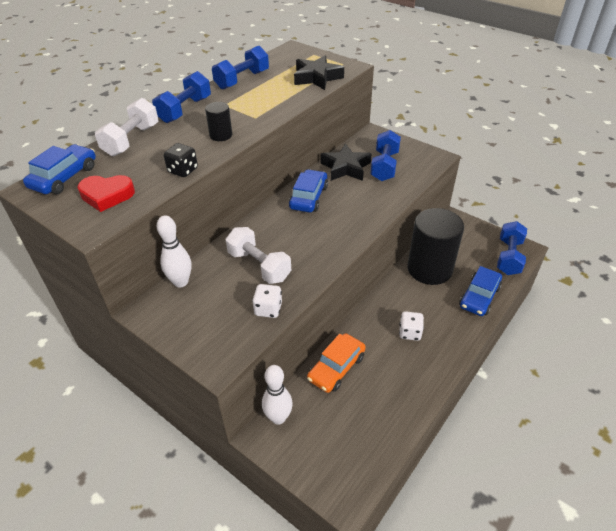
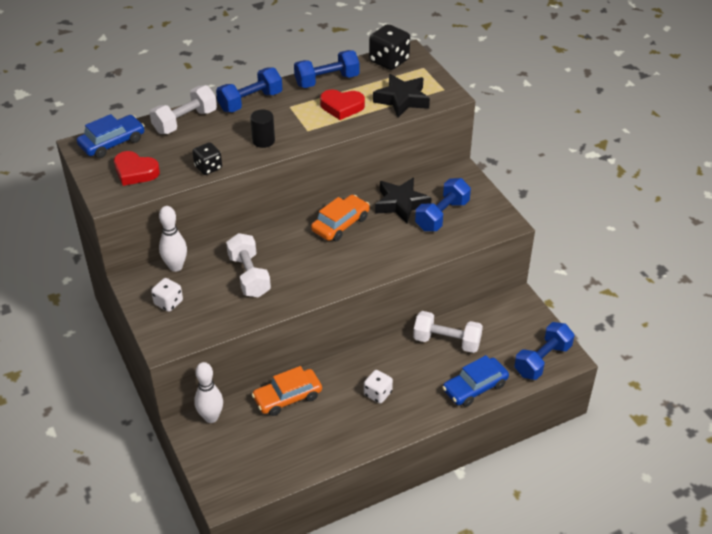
camera: 25 degrees right, 0 degrees up
(268, 309) = (231, 316): white dice -> white dice (168, 303)
(271, 94) = (342, 107): none -> red heart
(282, 56) = (389, 61): none -> black dice
(308, 197) = (340, 224): blue car -> orange car
(429, 269) = (446, 341): black cylinder -> white dumbbell

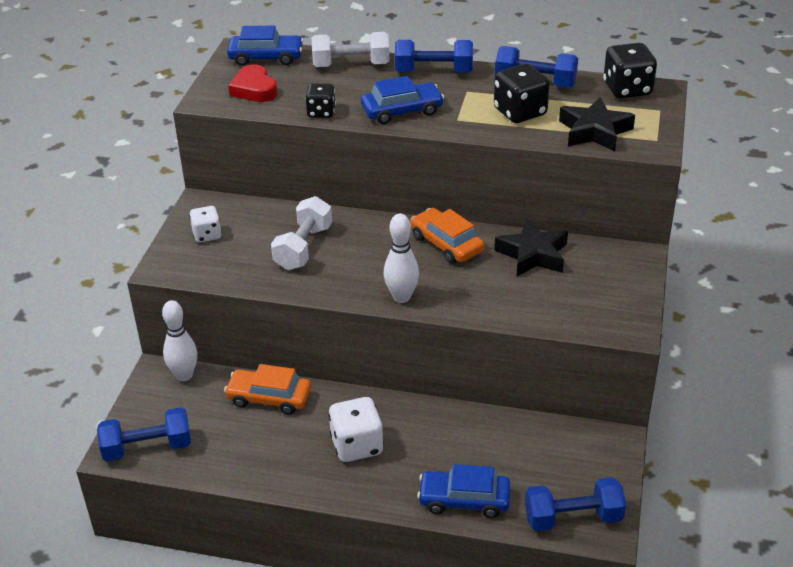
camera: 40 degrees right, 5 degrees down
(176, 266) = (249, 207): white bowling pin -> white bowling pin (401, 297)
(263, 141) = (402, 111): black cylinder -> blue car
(340, 224) = (446, 244): orange car -> orange car turned 120 degrees counterclockwise
(342, 107) = (520, 112): red heart -> black dice
(378, 394) = (357, 445): white dice -> white dice, size x1.58
(442, 215) = (565, 287): blue dumbbell -> blue dumbbell (147, 448)
(446, 341) = (485, 436): white dumbbell -> none

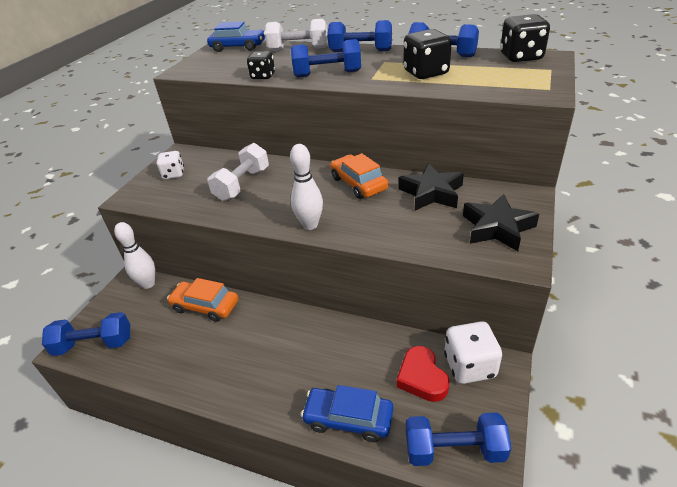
camera: 10 degrees right, 0 degrees up
(254, 89) = (219, 64): red heart -> red heart (422, 377)
(357, 445) = (264, 354): white dice -> white dice (469, 366)
(402, 111) = (327, 74): blue car -> blue dumbbell
(594, 131) = (491, 84): black star -> black star (497, 228)

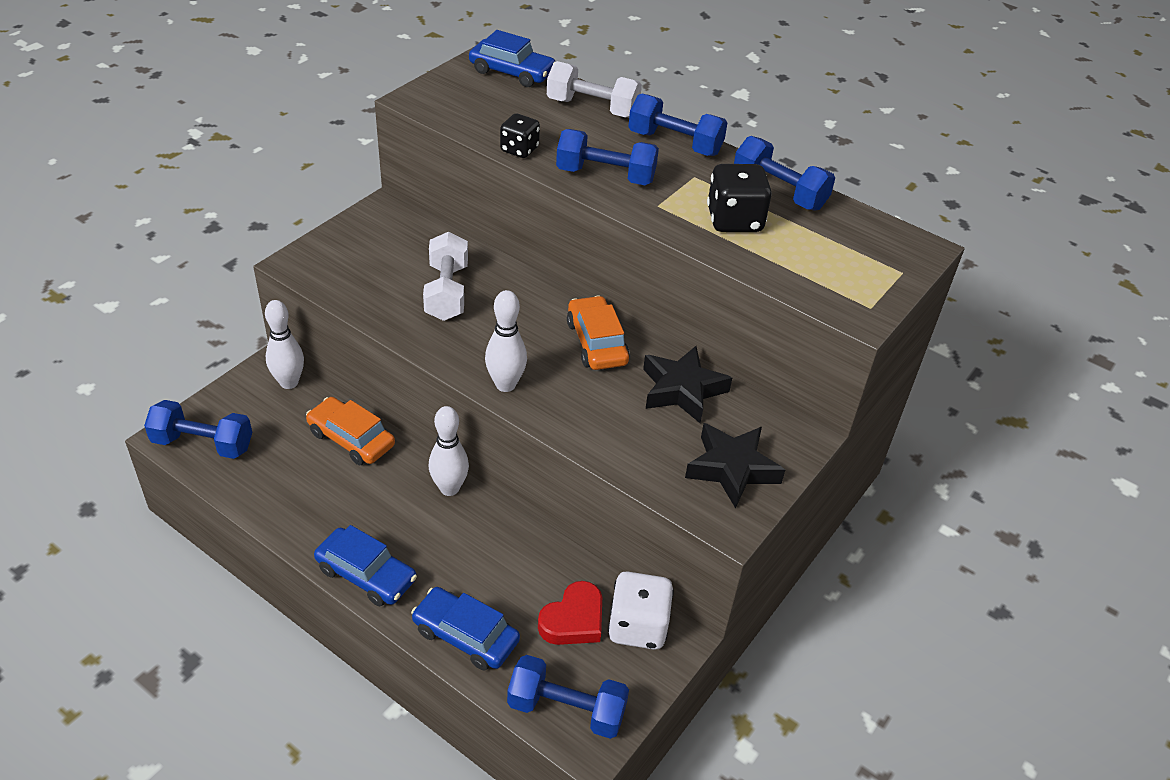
camera: 10 degrees right, 5 degrees up
(173, 174) = (364, 244): white dice -> none
(242, 184) = (447, 292): white dumbbell -> white dumbbell turned 45 degrees counterclockwise
(252, 398) = (366, 574): none -> blue car
(289, 316) = (449, 488): none -> white bowling pin
(422, 377) = (573, 620): red heart -> red heart turned 135 degrees counterclockwise
(521, 57) = (881, 235): black dice -> none

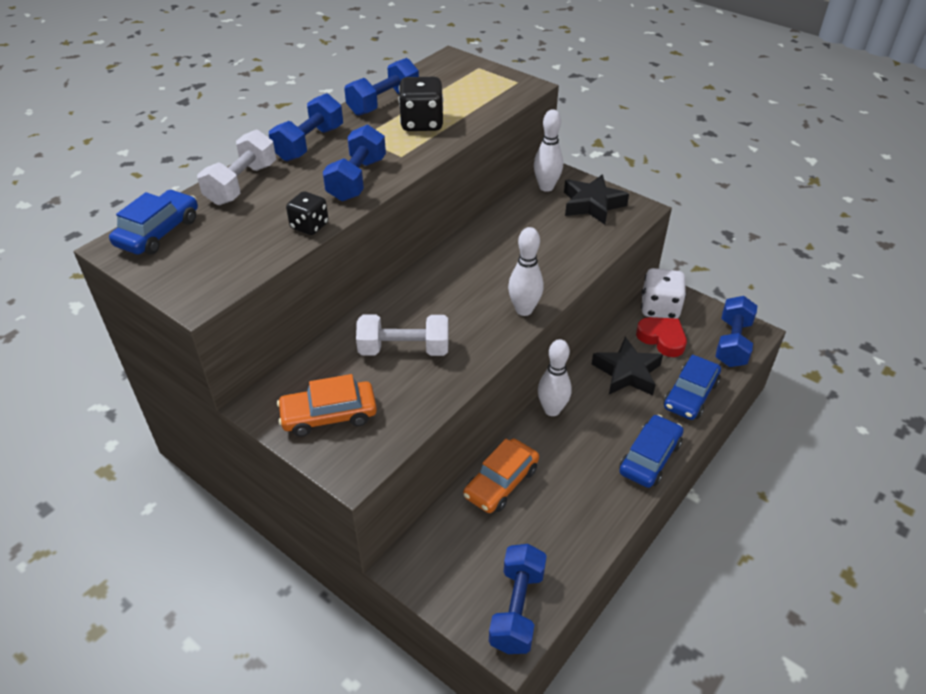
camera: 85 degrees left, 0 degrees up
(289, 382) = (426, 543): white bowling pin -> white bowling pin (546, 187)
(596, 342) = (469, 260): orange car -> orange car (329, 415)
(682, 390) = (518, 221): black star -> black star (627, 373)

